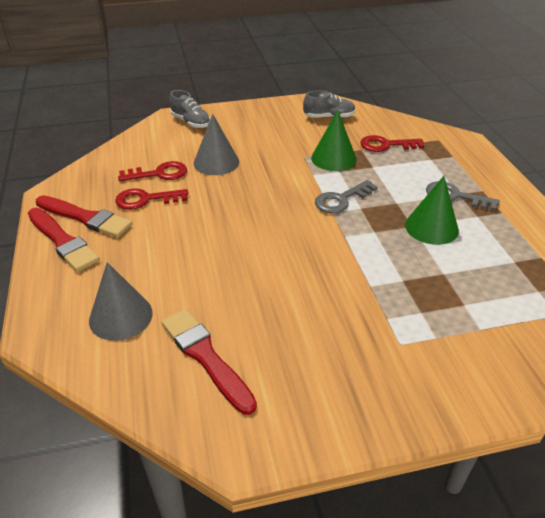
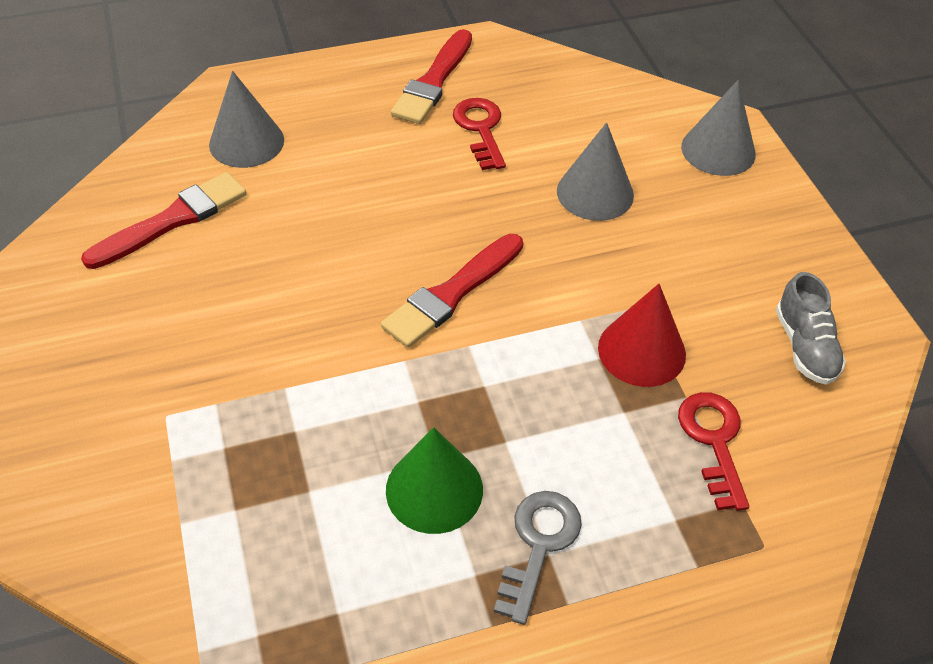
camera: 85 degrees right, 10 degrees up
(63, 241) = (383, 72): red brush -> red brush (452, 293)
(159, 173) = (550, 133): red key -> none
(191, 122) = (718, 150): grey shoe -> grey cone
(333, 158) = (641, 351): green cone -> red cone
(341, 200) = (505, 358): grey key -> none

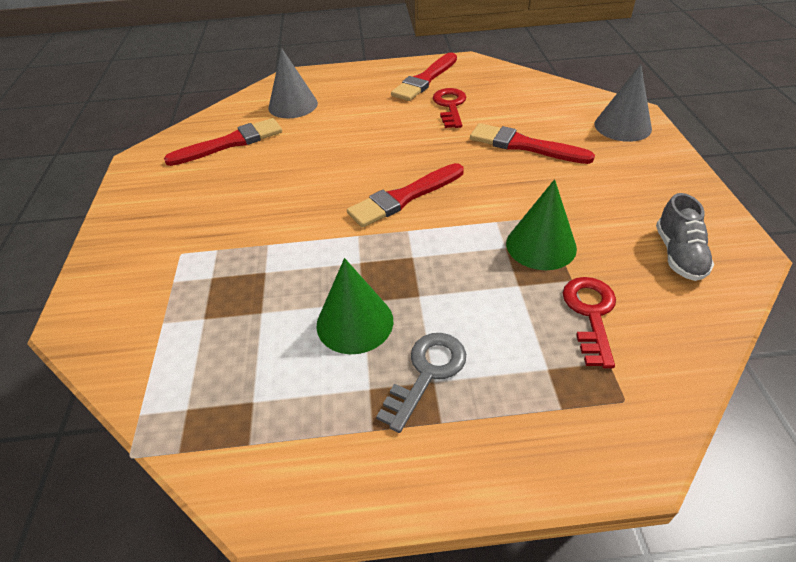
camera: 15 degrees right, 5 degrees down
(595, 193) = (524, 145): grey cone -> red brush
(641, 351) = (541, 245): red cone -> green cone

